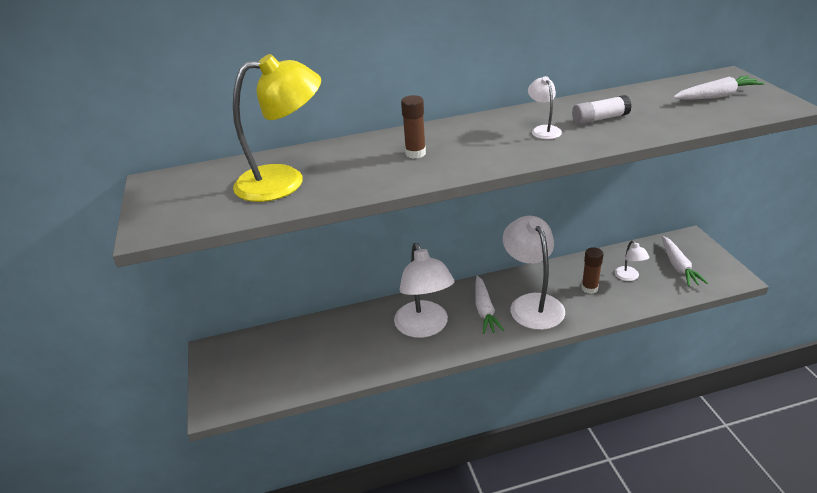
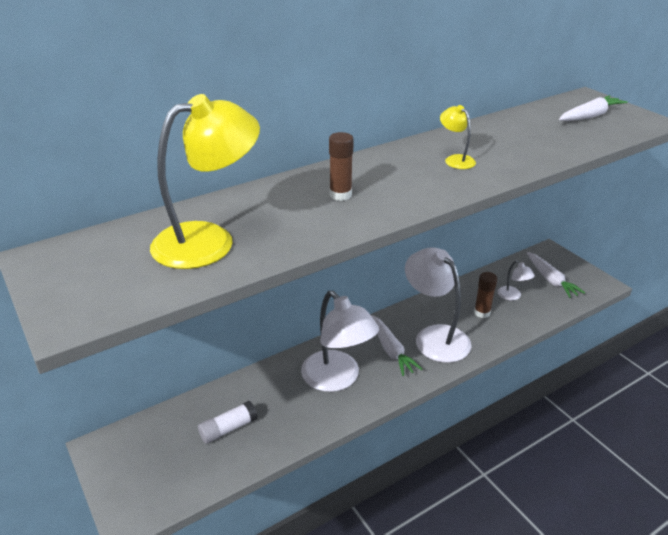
camera: 20 degrees left, 0 degrees up
(543, 130) = (455, 159): white lamp -> yellow lamp
(599, 119) = (501, 145): white glue stick -> white glue stick (228, 428)

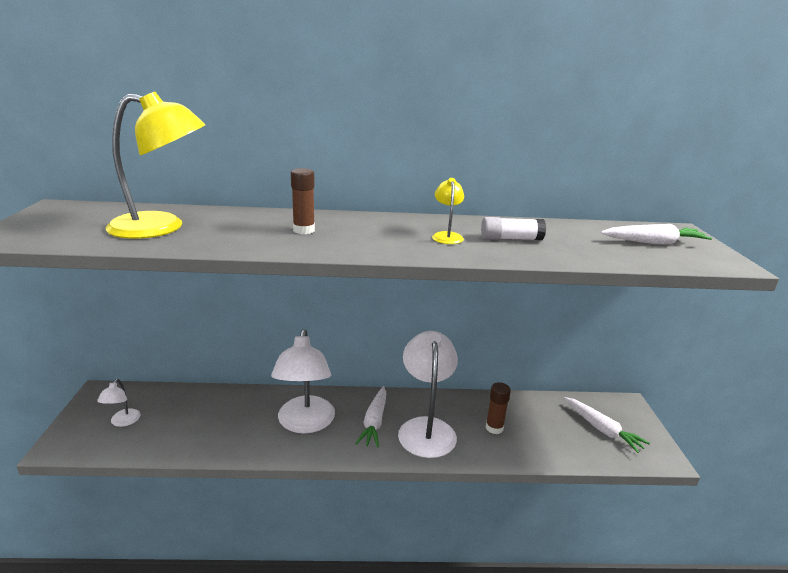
camera: 30 degrees right, 10 degrees down
(228, 428) = (187, 420): white glue stick -> white glue stick (510, 239)
(512, 296) = (542, 427): white lamp -> white lamp (122, 422)
(550, 280) = (602, 429): white carrot -> white carrot turned 45 degrees counterclockwise

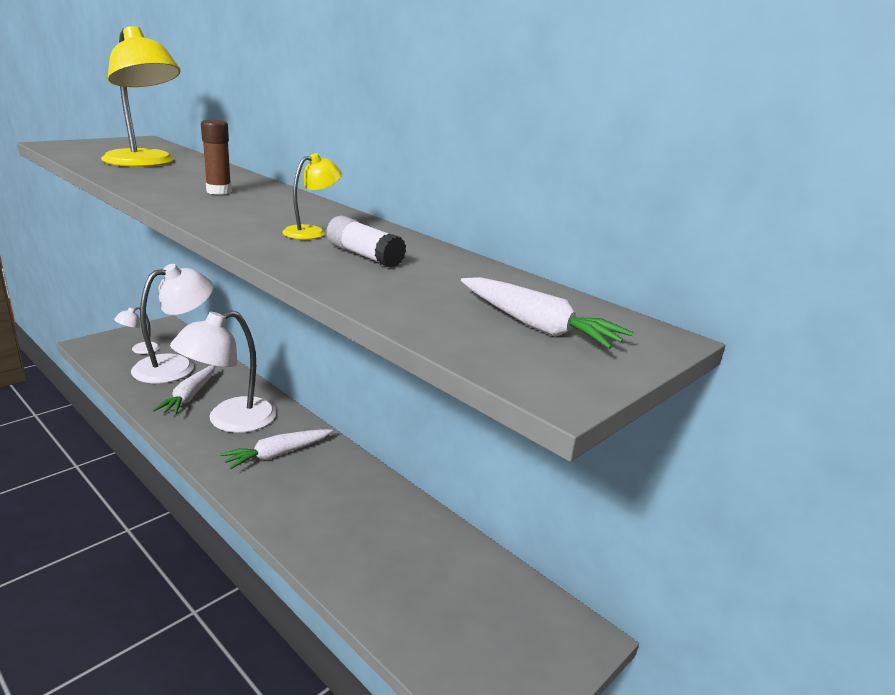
camera: 45 degrees right, 0 degrees up
(426, 428) = (306, 488): white lamp -> white lamp (176, 366)
(494, 428) = (366, 534): brown glue stick -> none
(602, 429) = (485, 630): white carrot -> white carrot (189, 396)

